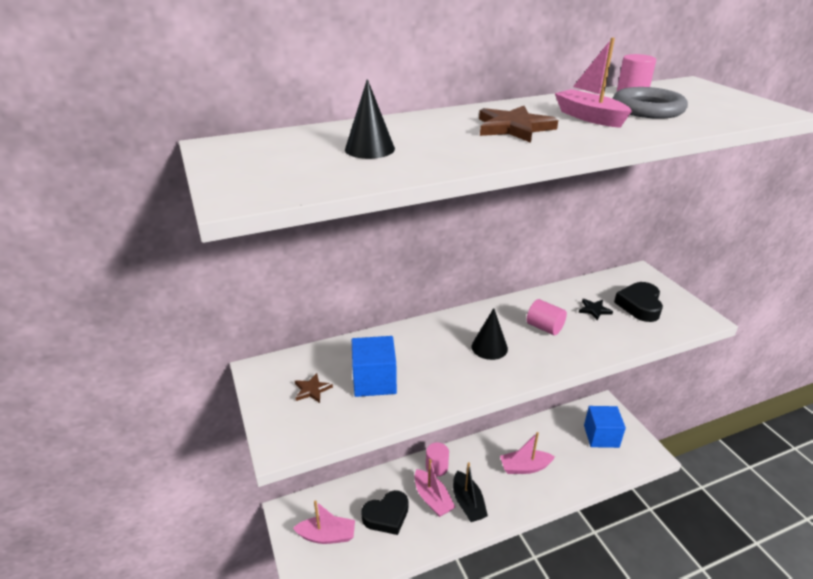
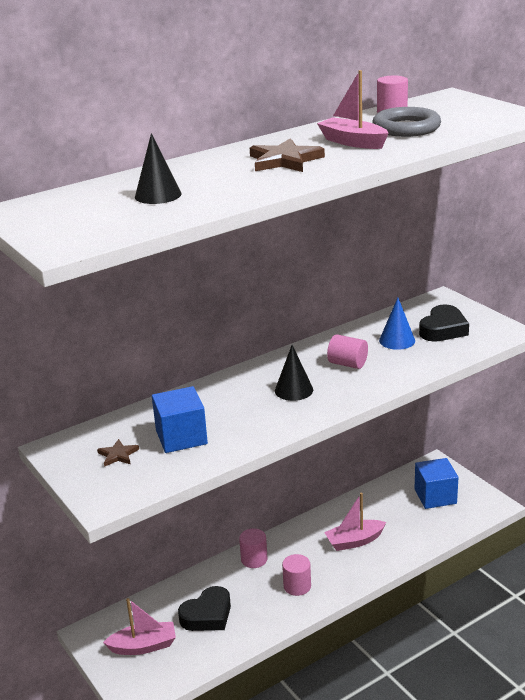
camera: 10 degrees left, 5 degrees down
(432, 499) = (256, 590): pink boat -> none
(468, 503) = (297, 586): black boat -> pink cylinder
(594, 310) = (397, 340): black star -> blue cone
(639, 305) = (443, 329): black heart -> black heart turned 150 degrees counterclockwise

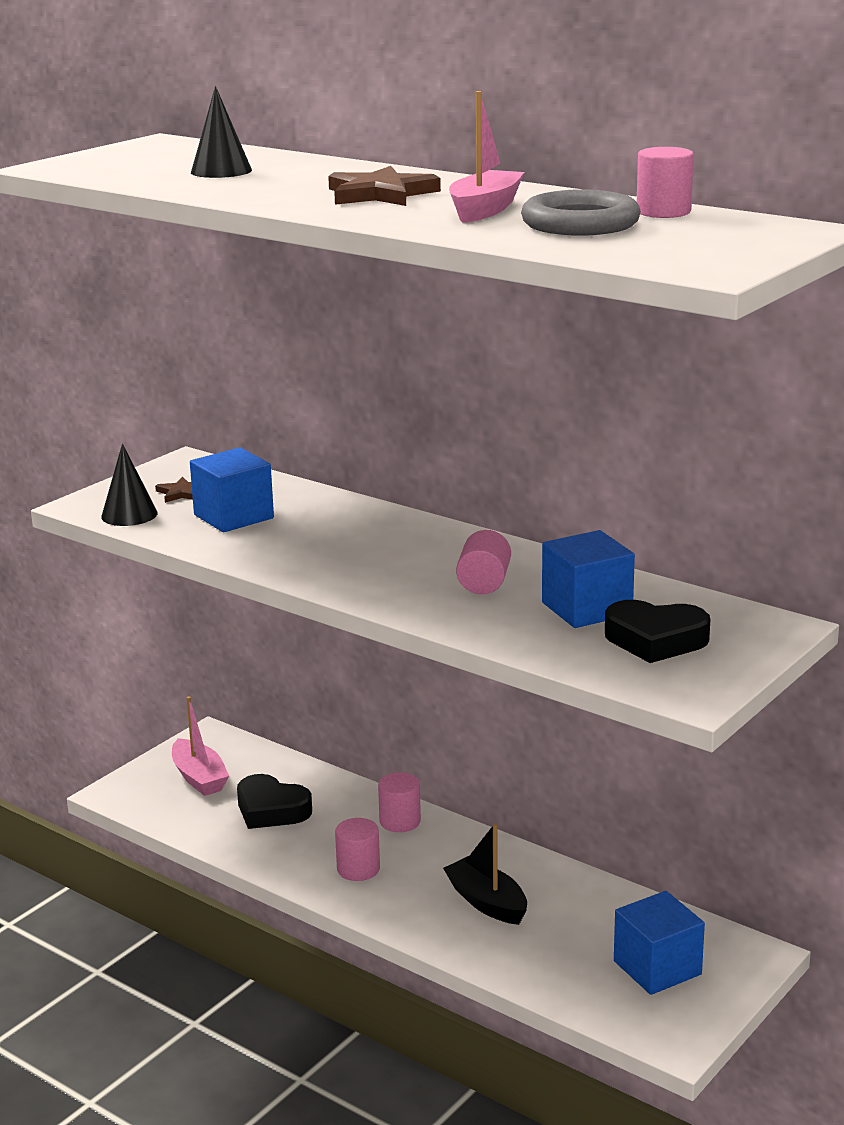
camera: 70 degrees right, 5 degrees down
(294, 390) = (384, 560): black cone -> black cone (129, 515)
(354, 541) = (487, 902): pink boat -> black boat
(397, 340) = (586, 608): blue cone -> blue cube

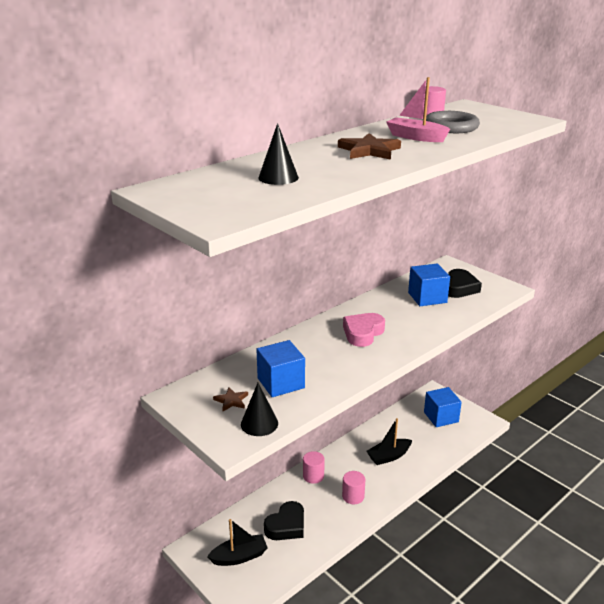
camera: 80 degrees left, 5 degrees up
(199, 778) = (239, 556): pink boat -> black boat
(410, 560) = (363, 333): none -> pink heart
(484, 583) = (395, 317): pink cylinder -> none

